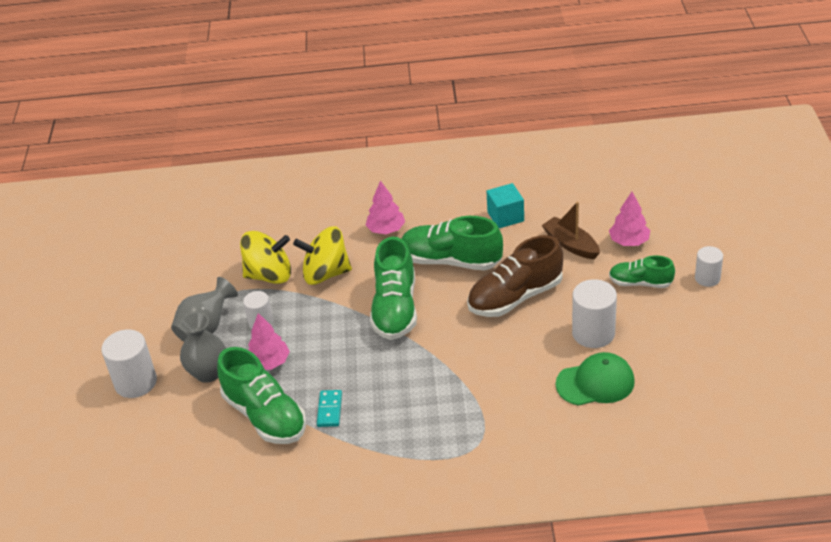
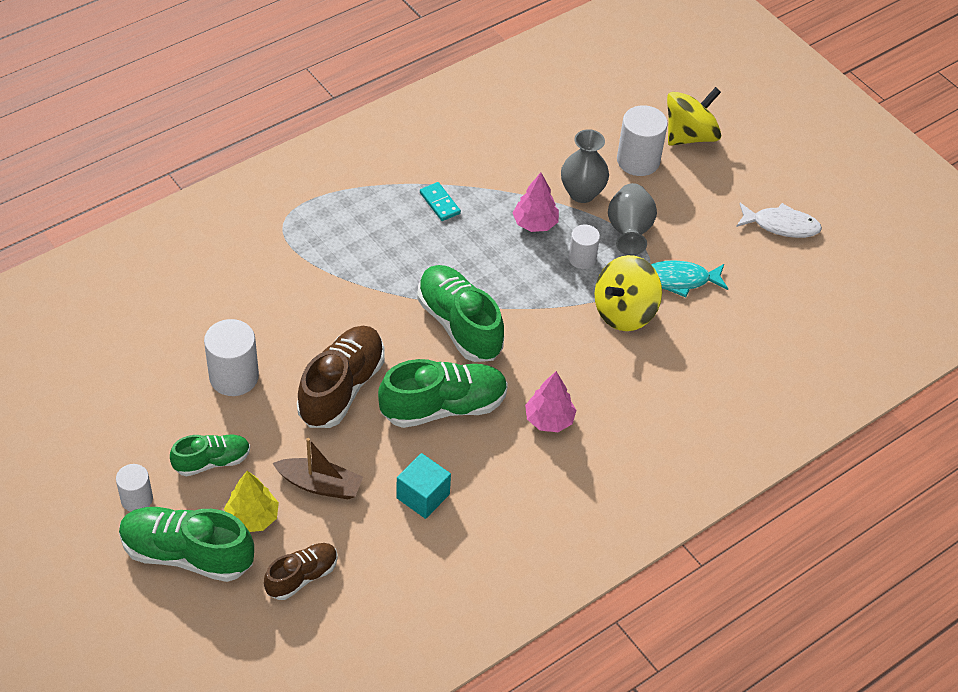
camera: 140 degrees right, 10 degrees up
(93, 291) = (781, 225): none -> white fish
(209, 281) = (679, 280): none -> turquoise fish
(265, 416) = (493, 177): green shoe -> green shoe (187, 554)
(326, 274) = (567, 337): yellow spinning top -> yellow spinning top (689, 136)
(595, 382) = (204, 323): green cap -> none
(614, 201) = (302, 577): none -> brown shoe
(629, 241) = (252, 517): pink tree -> yellow tree

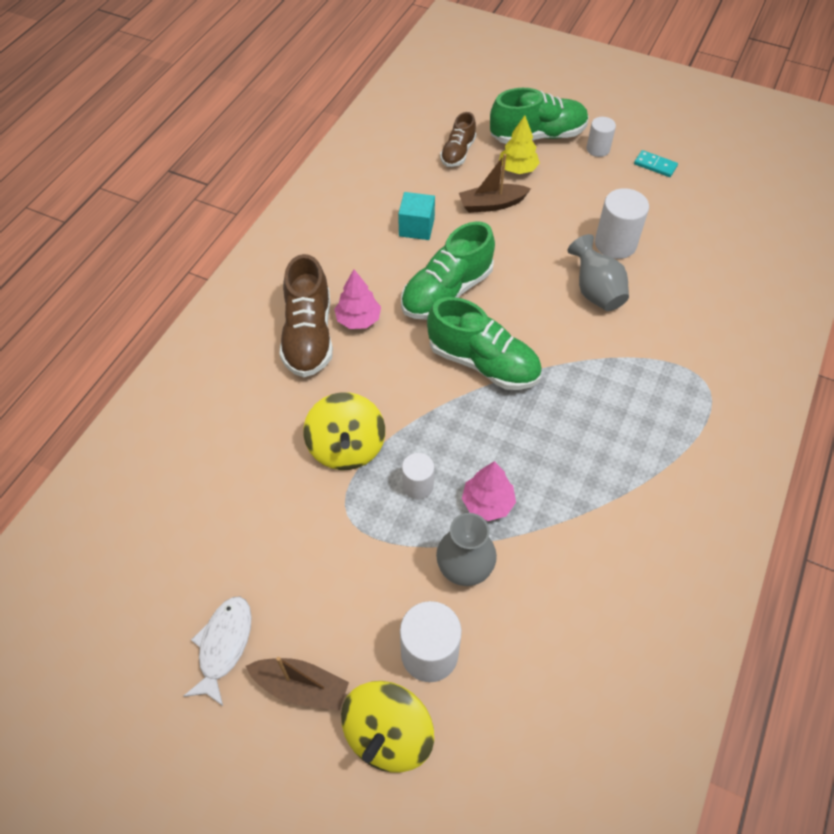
camera: 155 degrees right, 5 degrees up
(212, 461) = (574, 187): green shoe -> none
(342, 388) = (533, 271): brown shoe -> brown shoe (308, 335)
(439, 203) = (593, 477): turquoise domino -> turquoise domino (655, 165)
(624, 311) = (346, 447): yellow spinning top -> yellow spinning top turned 150 degrees clockwise
(629, 232) = (388, 543): grey vase -> grey vase (595, 292)
(679, 280) = (309, 510): turquoise fish -> none
(736, 181) = (301, 687): none -> brown boat
(781, 225) = (224, 645): white fish -> white fish turned 120 degrees clockwise

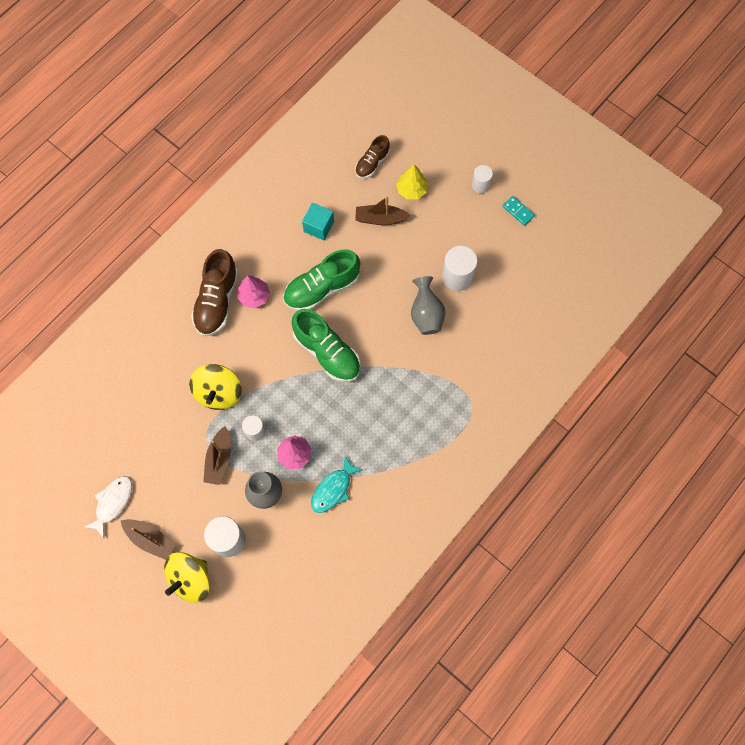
camera: 15 degrees right, 15 degrees up
(376, 537) = (219, 459): none -> brown boat
(537, 136) = (439, 161): green shoe -> none
(563, 537) = (333, 489): none -> turquoise fish

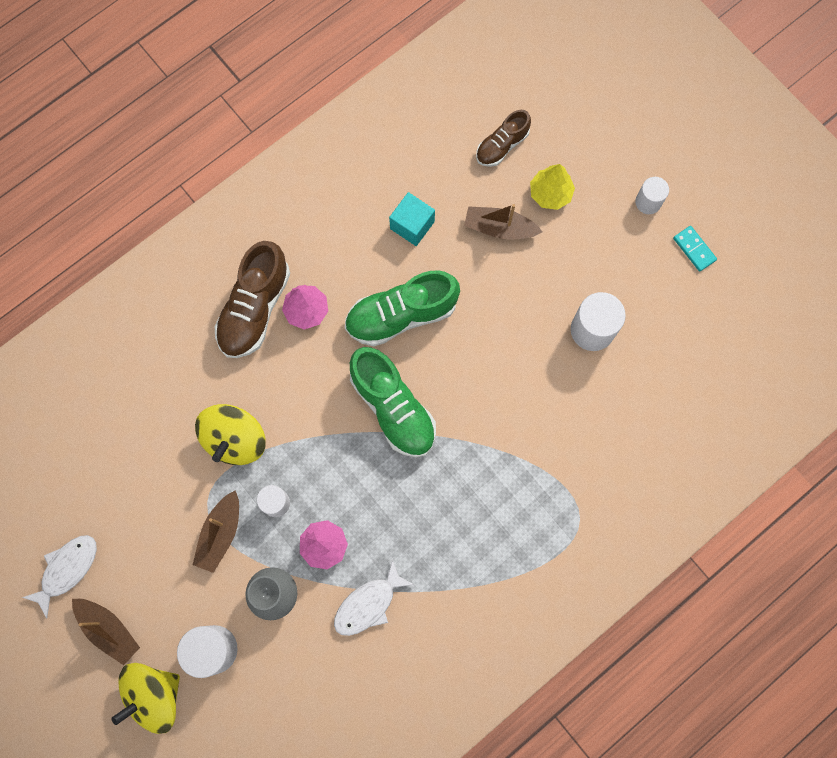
camera: 10 degrees right, 5 degrees up
(333, 489) = (368, 604): turquoise fish -> white fish
(426, 314) = (539, 377): grey vase -> none

